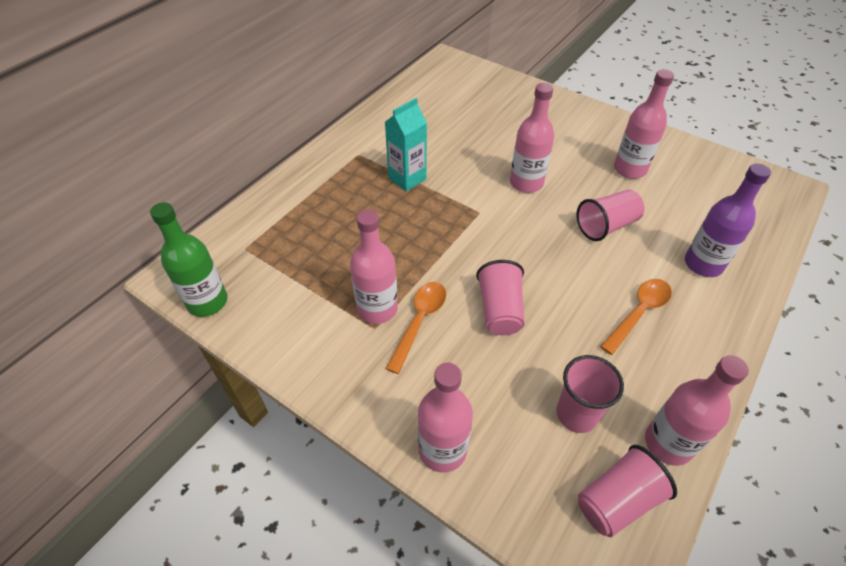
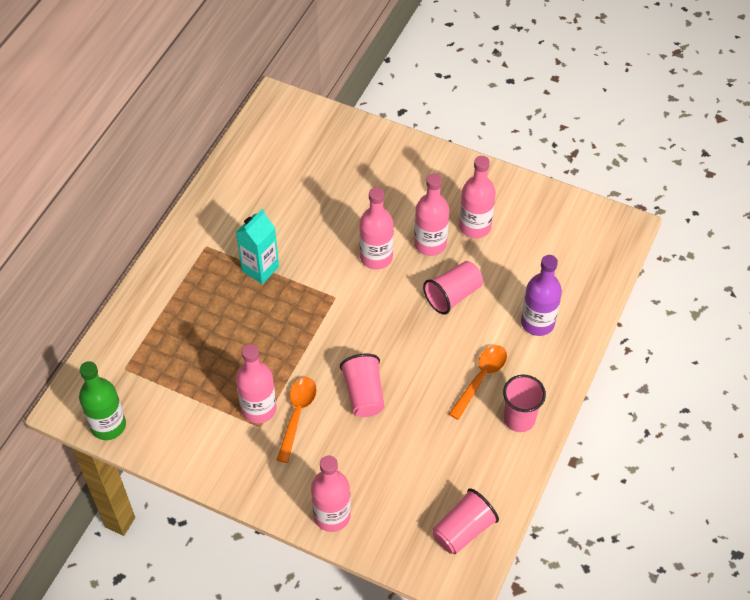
camera: 10 degrees left, 5 degrees up
(576, 414) = (432, 472): pink cup -> pink cup (519, 419)
(668, 443) = (501, 483): pink bottle -> pink bottle (430, 244)

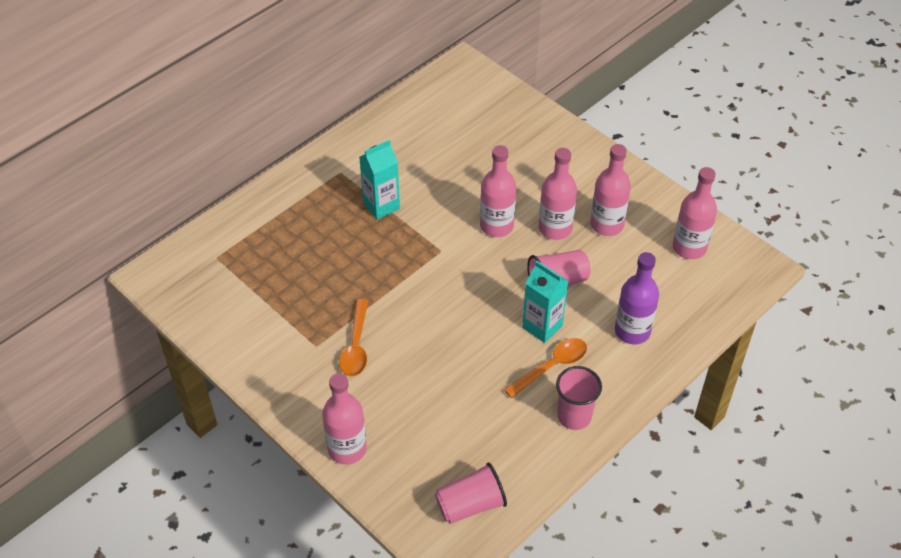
camera: 20 degrees right, 5 degrees down
(108, 425) = (178, 302): green bottle -> none
(259, 409) = (322, 329): pink bottle -> pink bottle (689, 247)
(297, 415) = (356, 346): orange spoon -> orange spoon turned 150 degrees clockwise
(364, 394) = (429, 346): pink cup -> none
(457, 343) = (542, 326): none -> turquoise carton

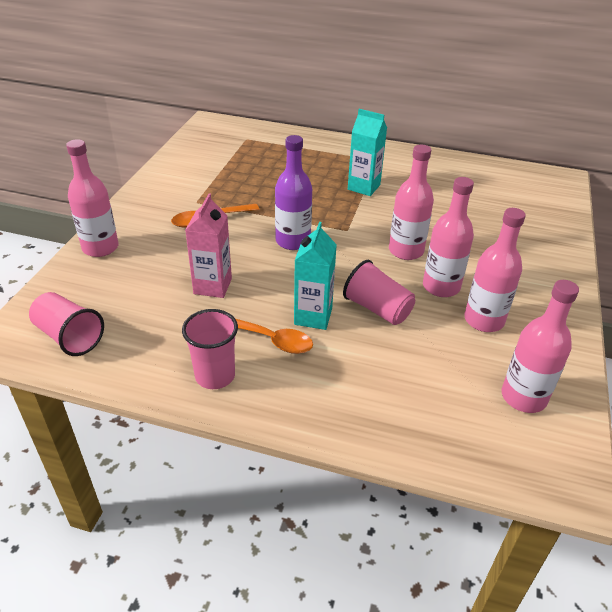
camera: 60 degrees right, 10 degrees down
(462, 379) = (212, 286): none -> pink carton
(632, 331) = (361, 386): purple bottle -> purple bottle (293, 241)

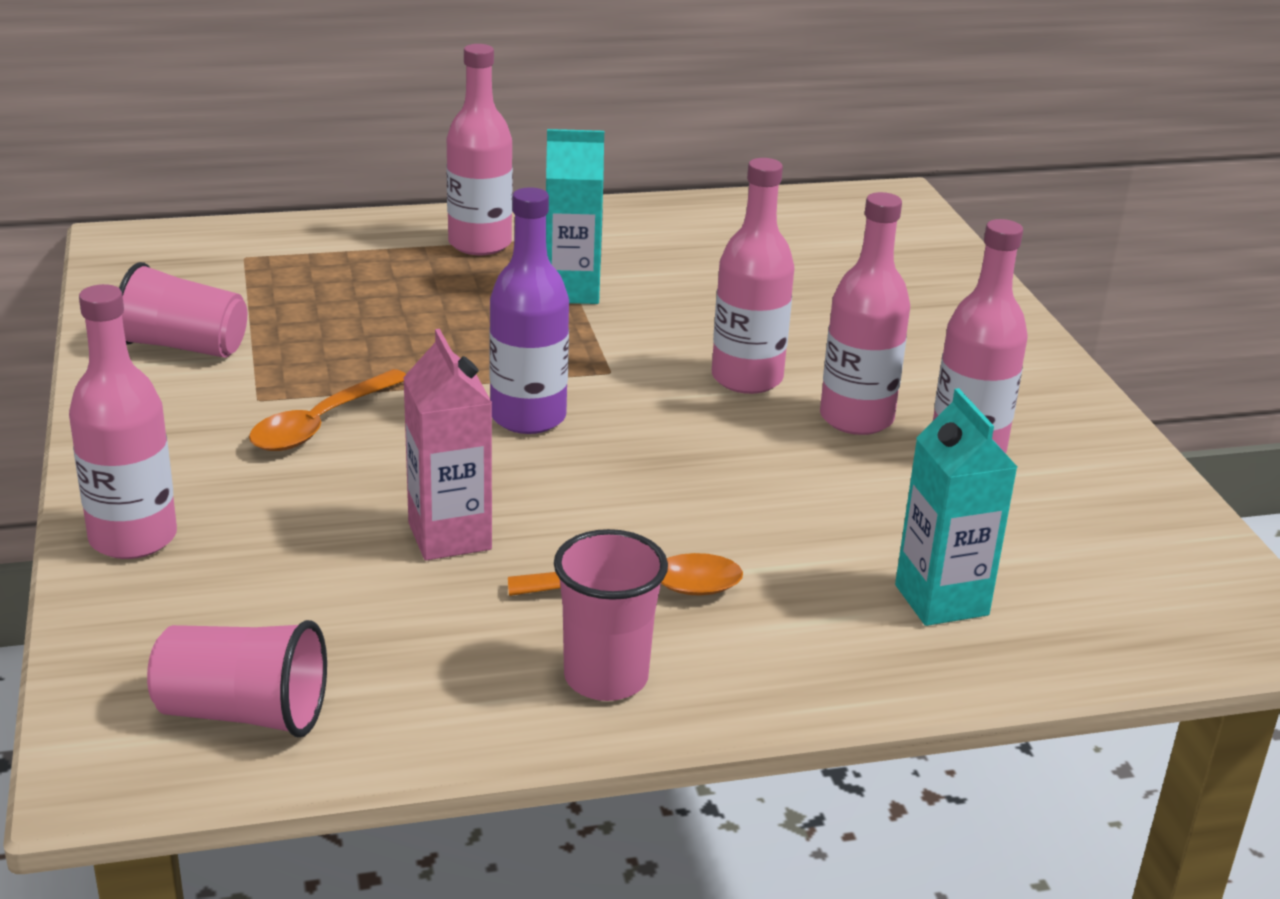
camera: 30 degrees left, 10 degrees down
(313, 316) = (687, 529): turquoise carton -> turquoise carton (941, 600)
(377, 309) = (785, 483): pink cup -> pink cup (184, 346)
(523, 397) = (1119, 539): pink bottle -> pink bottle (480, 244)

